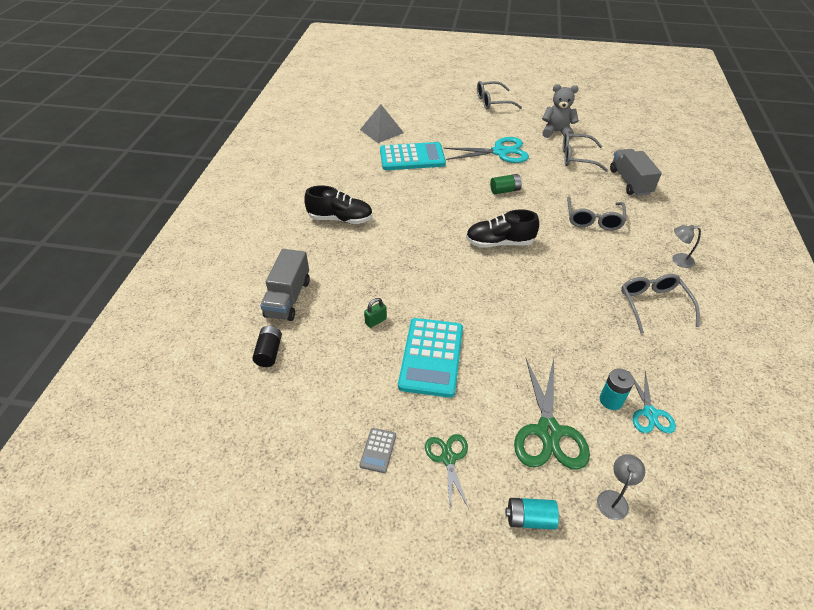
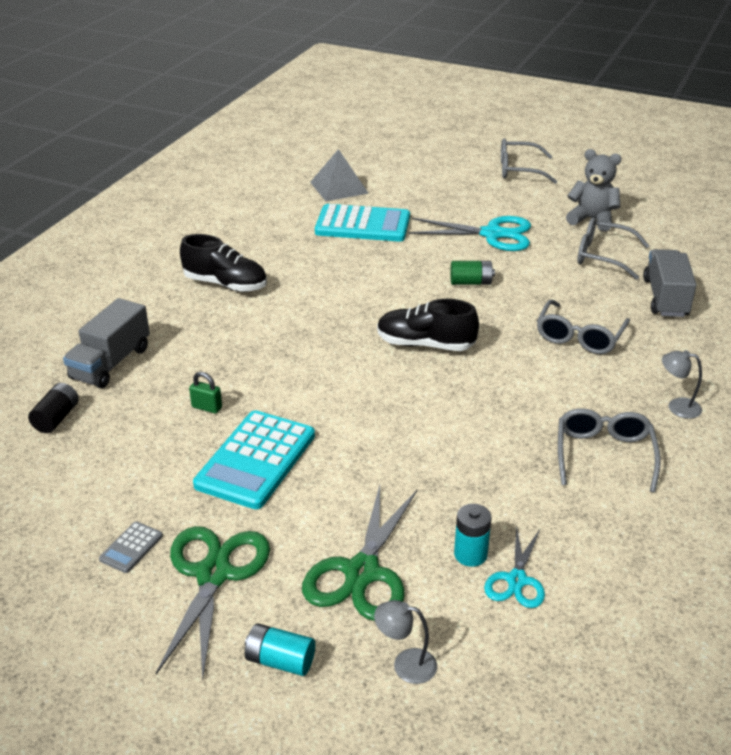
camera: 15 degrees right, 10 degrees down
(376, 321) = (207, 407): green padlock -> green padlock turned 45 degrees clockwise
(448, 458) = (213, 574): green scissors -> green scissors, size x1.72
(614, 499) = (405, 664): grey lamp -> grey lamp turned 120 degrees counterclockwise

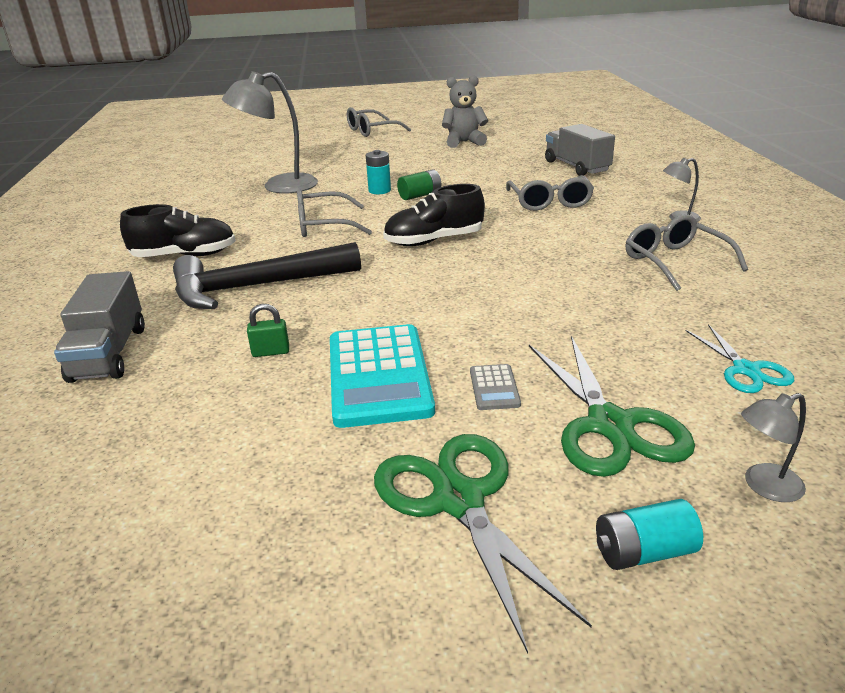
camera: 30 degrees left, 5 degrees down
(56, 418) = (81, 427): black battery -> none
(131, 548) = (323, 520): grey calculator -> grey calculator (494, 388)
(248, 340) = (257, 287): none -> black hammer
(339, 187) = (228, 171): grey pyramid -> none
(363, 225) = (279, 186): turquoise calculator -> grey lamp
(470, 554) = (681, 367): turquoise battery -> turquoise battery (379, 190)
(492, 234) = (399, 166): turquoise scissors -> none
(602, 256) = (499, 157): grey glasses -> grey glasses (323, 225)

